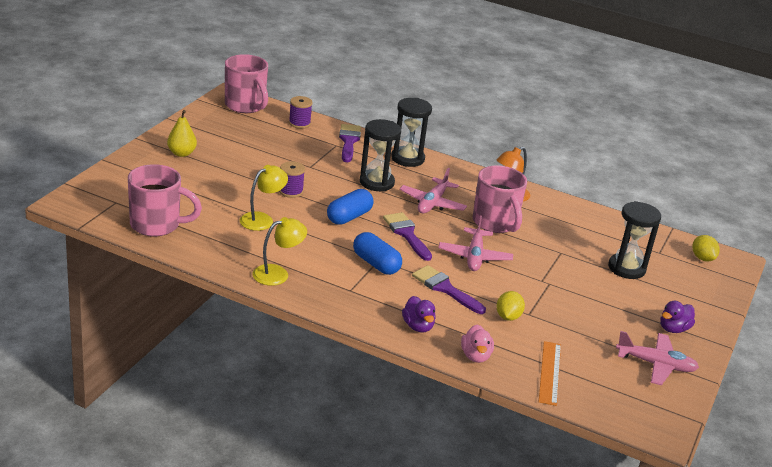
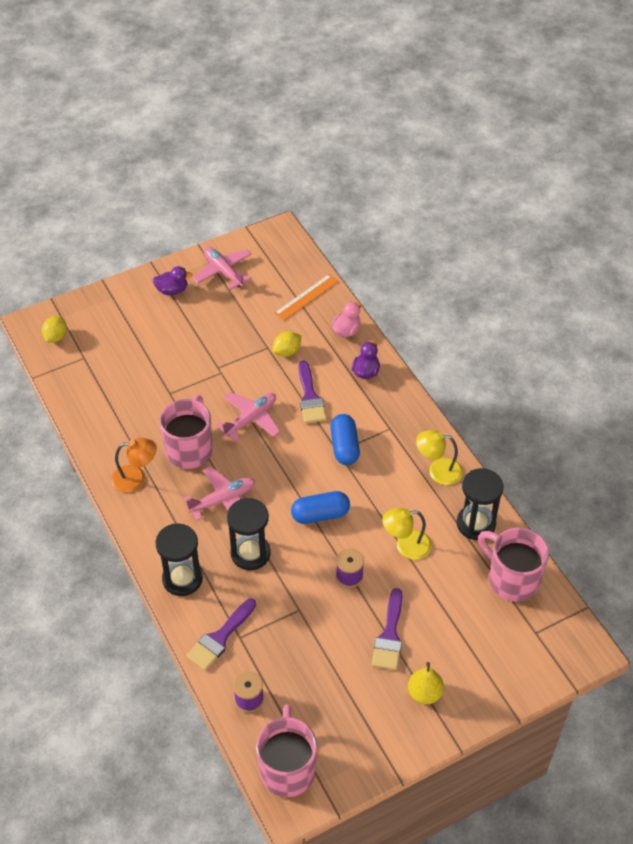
camera: 140 degrees left, 20 degrees up
(406, 234) = (286, 470): purple brush -> purple brush (389, 636)
(626, 268) = (135, 354): black hourglass -> black hourglass (476, 524)

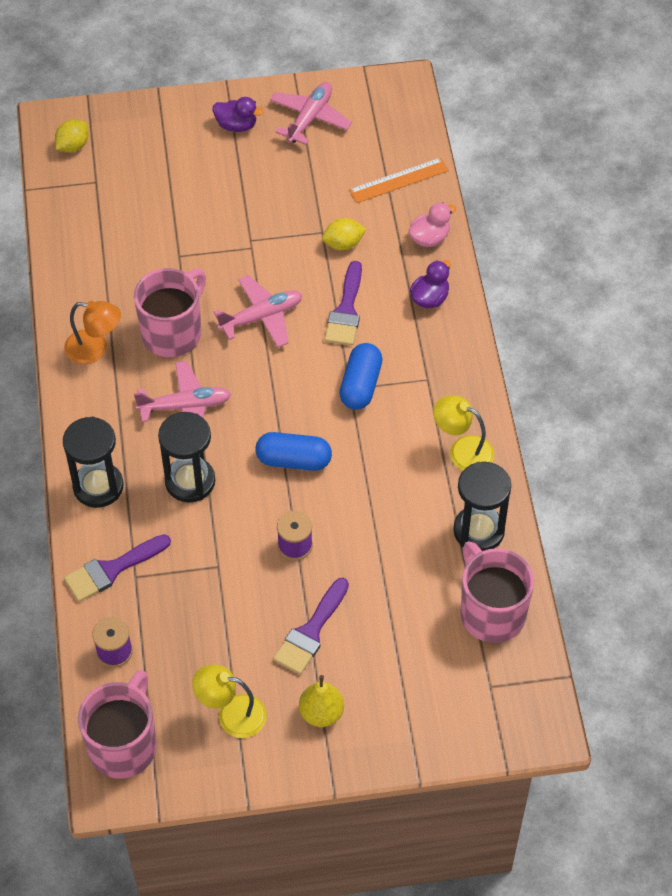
camera: 20 degrees right, 5 degrees up
(223, 272) = (310, 118): pink plane -> pink plane turned 45 degrees clockwise
(406, 546) = (380, 531): yellow lamp -> yellow lamp (232, 714)

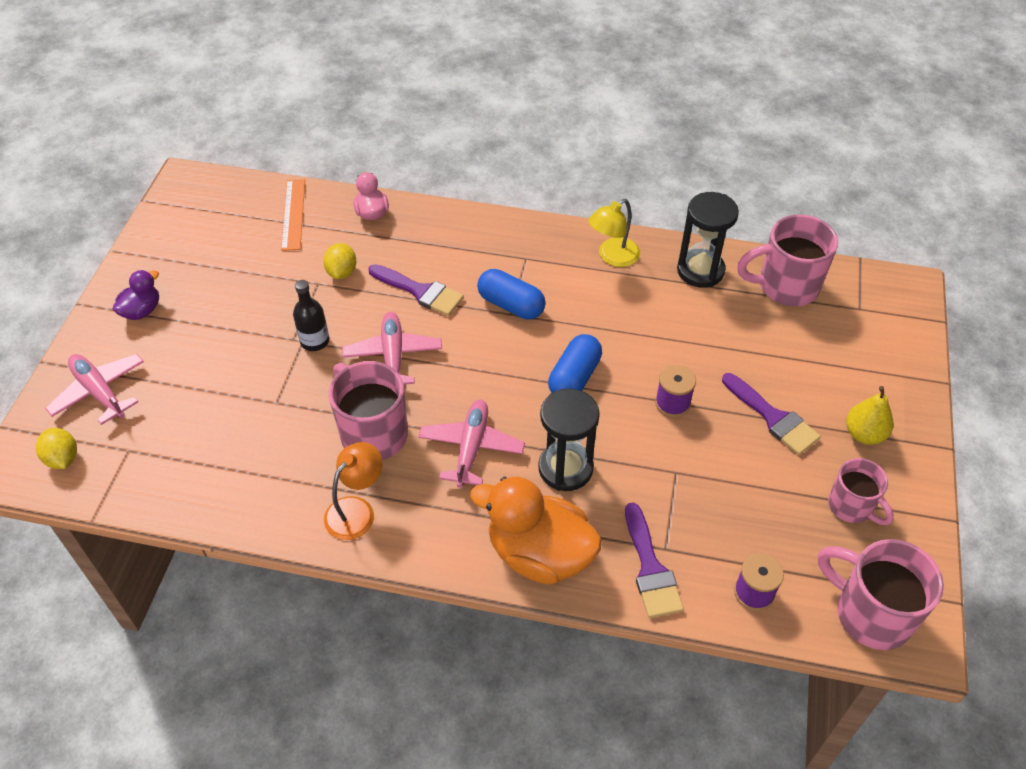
camera: 70 degrees left, 5 degrees down
(98, 486) = (539, 554): black hourglass -> orange duck
(232, 714) = (851, 506): yellow lamp -> pink mug
(254, 256) = (315, 341): none -> black bottle
(310, 118) = (175, 254): pink plane -> pink plane (99, 392)
(430, 298) = (438, 231): purple duck -> none

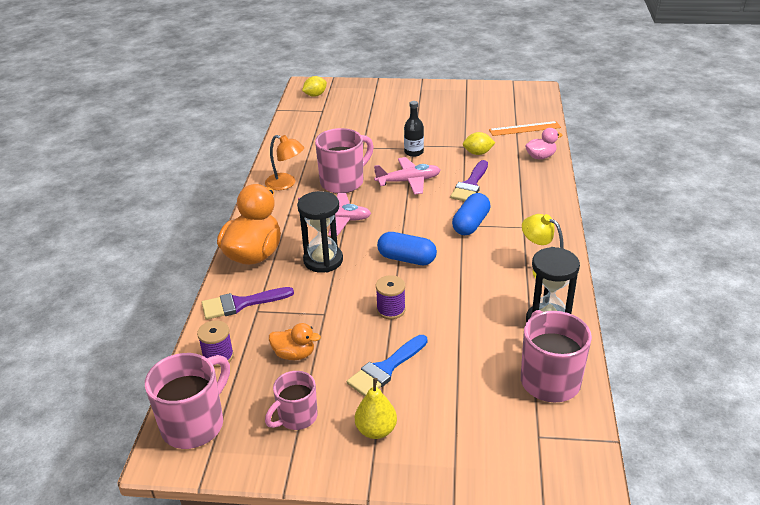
camera: 85 degrees right, 15 degrees down
(99, 392) = (360, 96): pink plane -> none
(142, 311) = (422, 96): purple duck -> none
(750, 506) = (294, 354): none -> orange duck
(773, 418) = (385, 369): purple brush -> blue brush

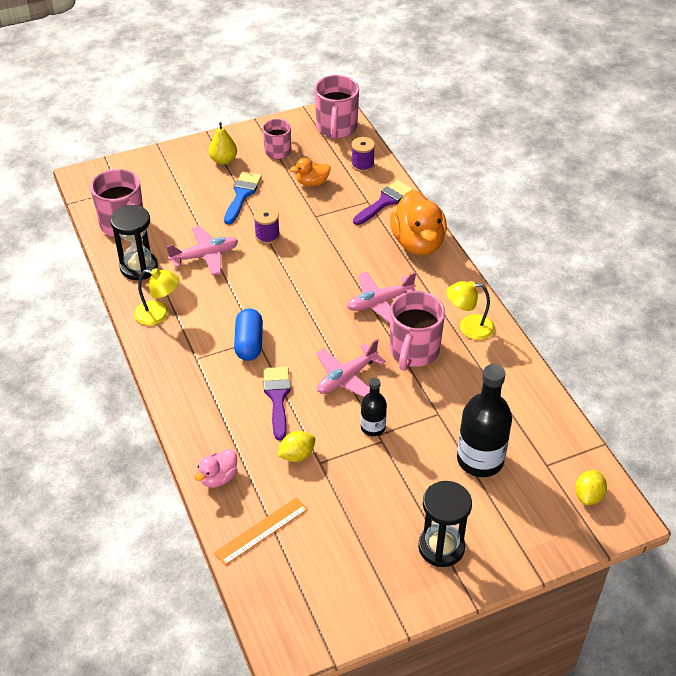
camera: 150 degrees right, 10 degrees up
(286, 184) = (469, 327): orange lamp -> yellow lamp
(323, 260) = (355, 258): black hourglass -> black hourglass (441, 547)
(359, 122) = (480, 460): none -> black bottle
(406, 259) = (285, 284): blue capsule -> none
(470, 311) = (205, 256): none -> pink plane

